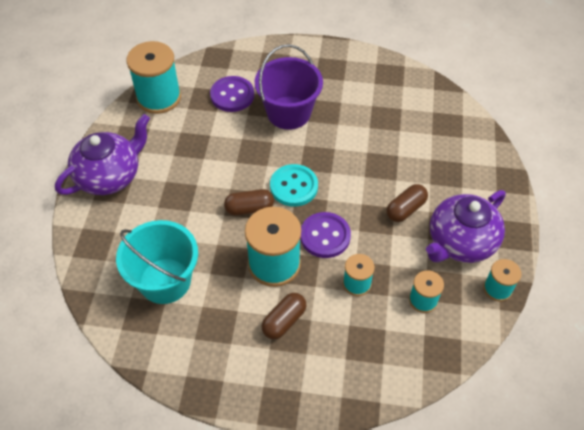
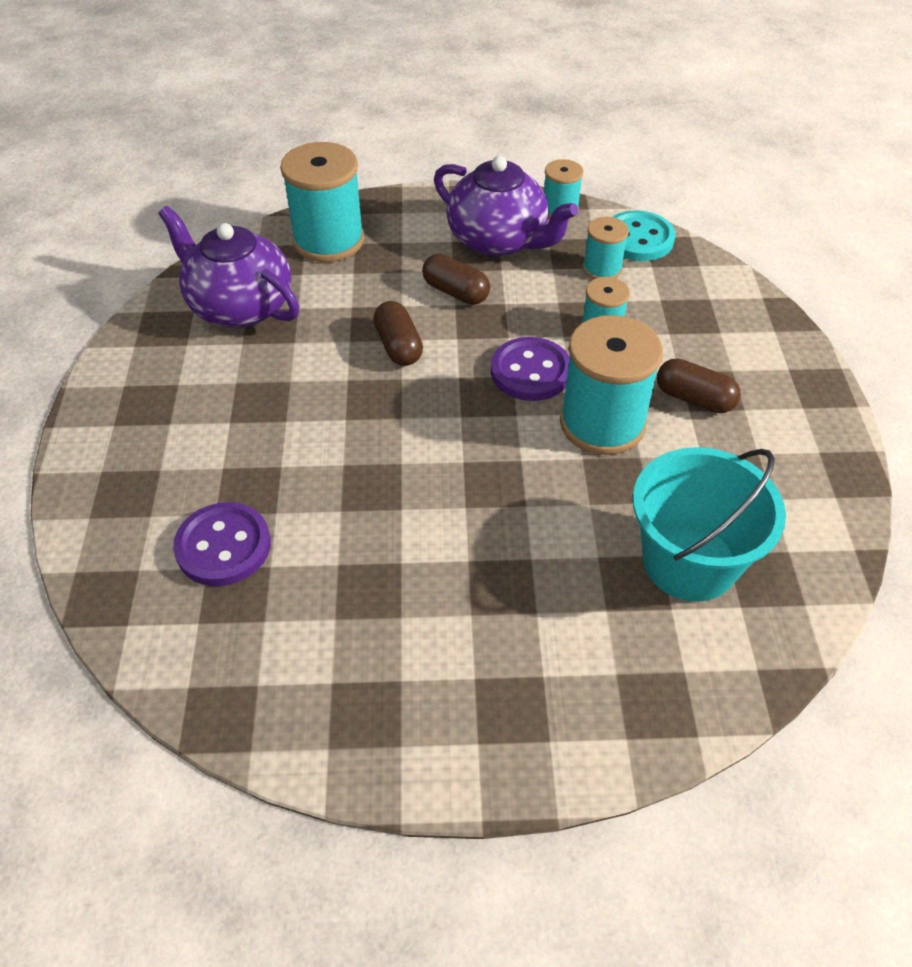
camera: 100 degrees left, 5 degrees down
(110, 176) = (481, 724): purple teapot -> purple teapot (240, 306)
(159, 97) = (234, 686): turquoise spool -> turquoise spool (328, 240)
(249, 208) = (503, 471): brown capsule -> brown capsule (398, 346)
(289, 113) = (267, 449): purple bucket -> none
(294, 186) = (442, 420): turquoise button -> turquoise button (638, 239)

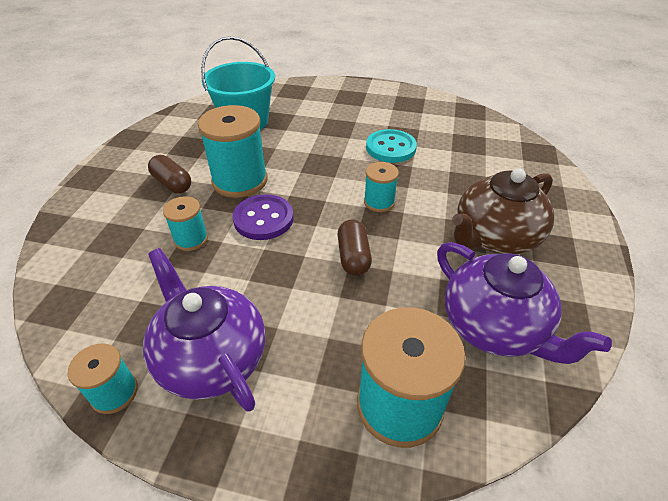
camera: 165 degrees left, 5 degrees down
(221, 403) = (494, 237): none -> brown teapot
(223, 546) = (478, 161): purple button -> none
(455, 292) = (286, 300): brown capsule -> none
(602, 269) = (141, 297): turquoise spool -> turquoise spool (379, 202)
(638, 239) = (75, 327): turquoise button -> turquoise button (390, 148)

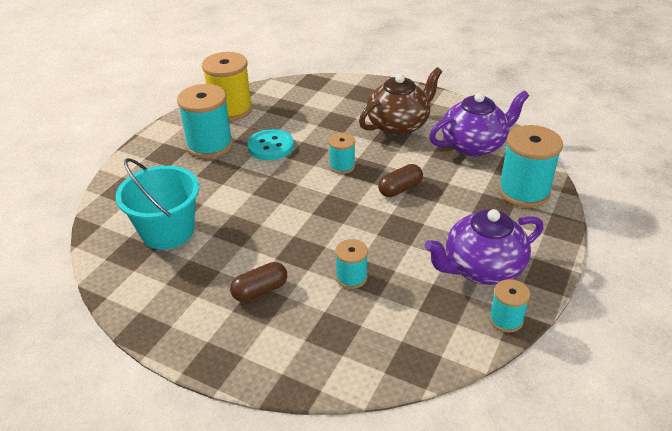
camera: 75 degrees left, 5 degrees down
(240, 181) = (277, 242): turquoise spool -> turquoise spool (209, 145)
(263, 219) = (340, 231): purple button -> none
(353, 257) = (400, 189): brown capsule -> brown capsule turned 45 degrees counterclockwise
(440, 113) = (231, 110): none -> yellow spool
(494, 237) = (399, 125): brown teapot -> brown teapot turned 105 degrees counterclockwise

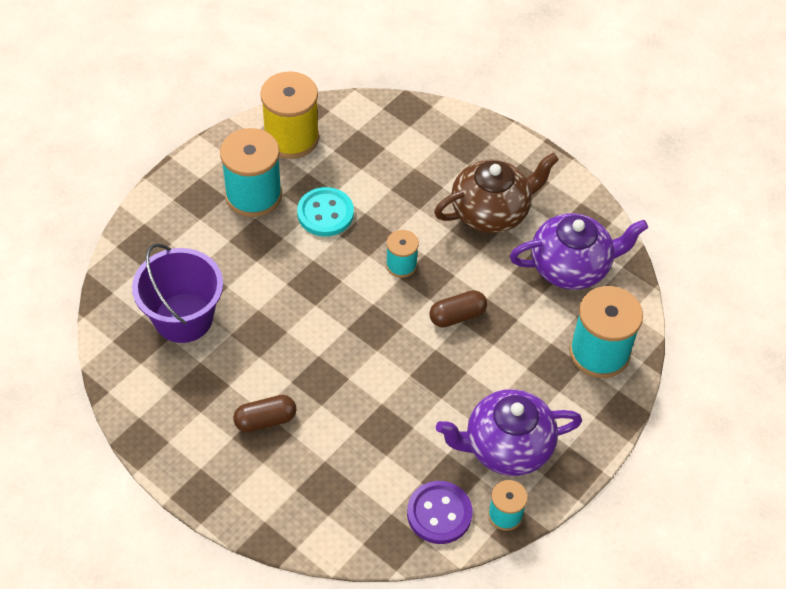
camera: 10 degrees right, 15 degrees up
(167, 231) = (183, 318): turquoise bucket -> purple bucket
(351, 277) = (364, 426): turquoise spool -> none
(446, 331) = (439, 513): none -> purple button

